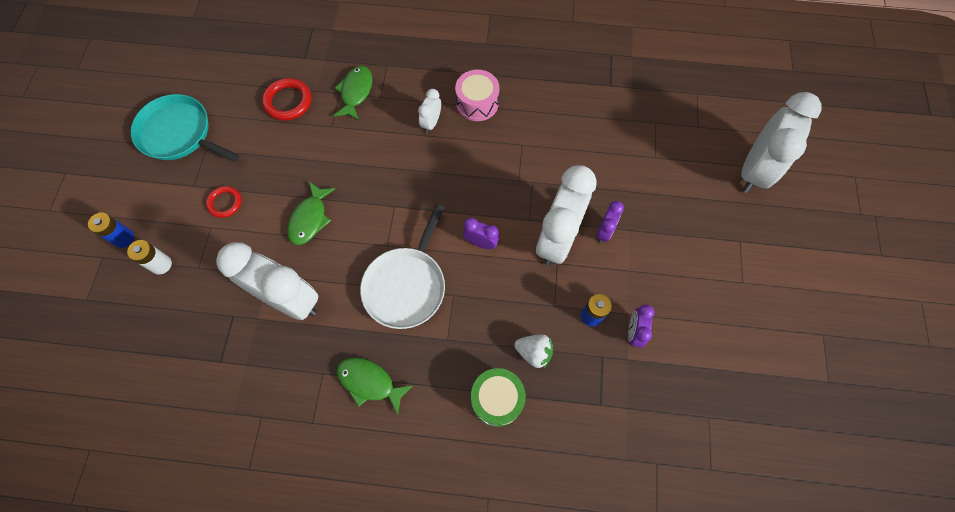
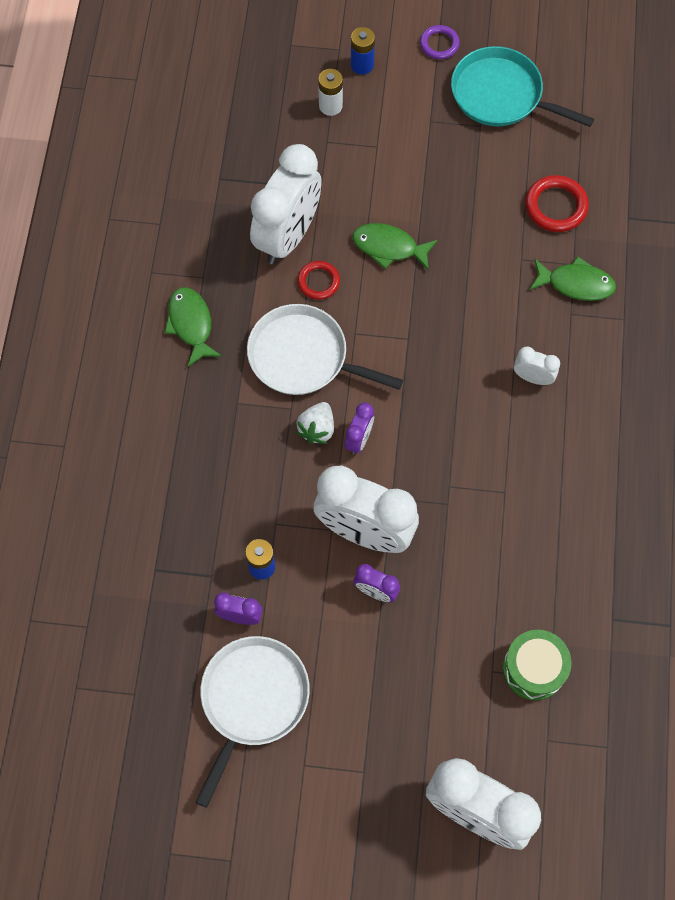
camera: 90 degrees right, 0 degrees up
(117, 177) = (439, 44): none -> purple ring
(179, 134) = (501, 95): turquoise pan -> turquoise pan turned 90 degrees counterclockwise
(225, 203) = (408, 156): red ring -> red ring (318, 282)
(369, 382) = (191, 324): green fish -> green fish turned 45 degrees counterclockwise
(477, 103) = (569, 435): pink drum -> none
(497, 399) = (166, 456): green drum -> green drum (534, 668)
(534, 352) = (218, 498): white strawberry -> white strawberry (317, 429)
(699, 321) = (252, 700): none -> white pan

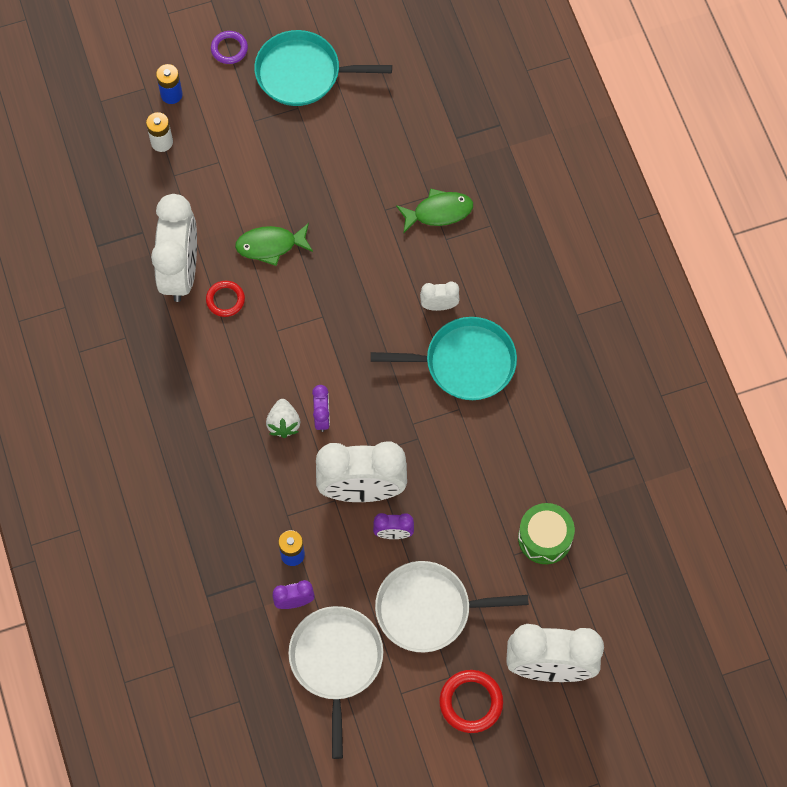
camera: 25 degrees left, 0 degrees up
(191, 324) = (135, 382): green fish -> none
(303, 357) = (243, 369): white pan -> white pan (428, 609)
(532, 447) = (464, 363): none -> turquoise pan
(556, 206) = (393, 152): red ring -> red ring (471, 702)

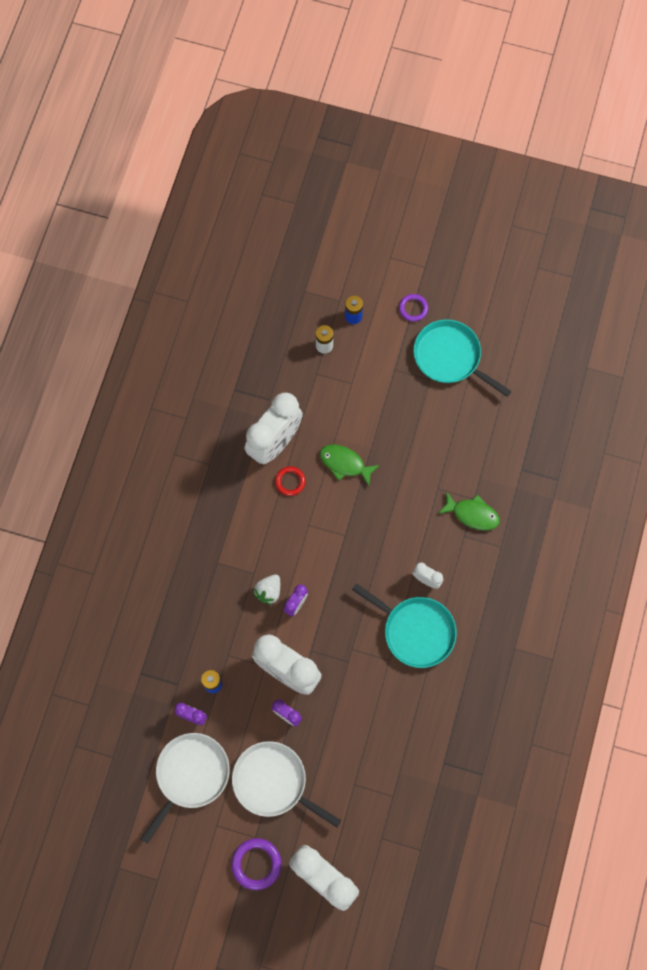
camera: 35 degrees right, 5 degrees up
(471, 702) = (256, 864): red ring -> purple ring
(545, 538) = (383, 788): green drum -> none

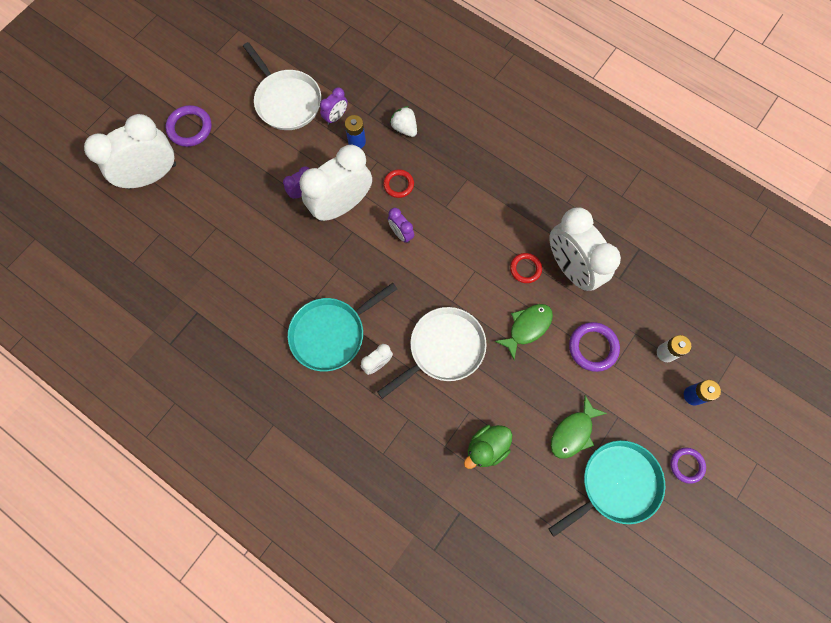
camera: 110 degrees right, 0 degrees up
(246, 625) = (398, 184): none -> red ring
(268, 591) = (422, 214): white strawberry -> white strawberry (404, 128)
(273, 782) = (250, 162): white pan -> white pan (443, 349)
(342, 404) = (593, 347): none -> purple ring
(461, 465) = (486, 448): none -> green duck
(472, 514) = (428, 437): green fish -> green fish (573, 432)

